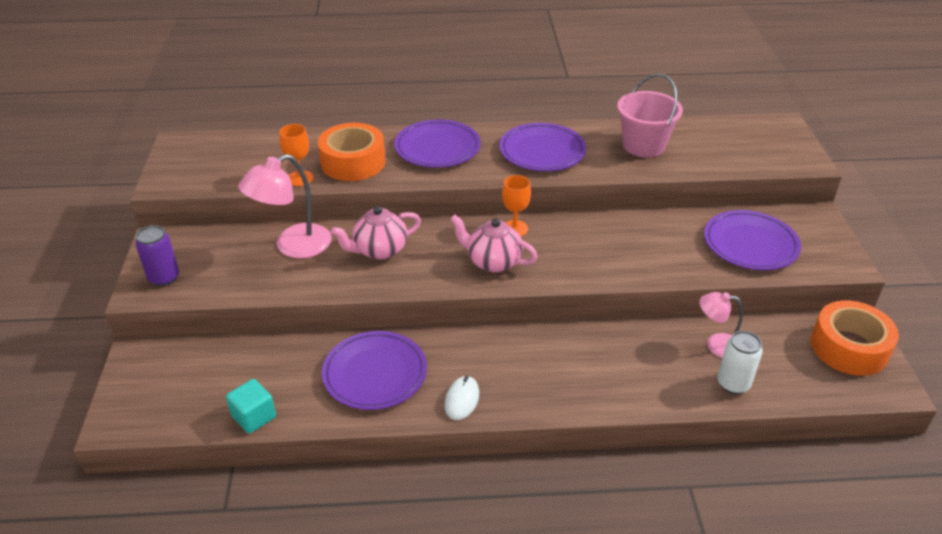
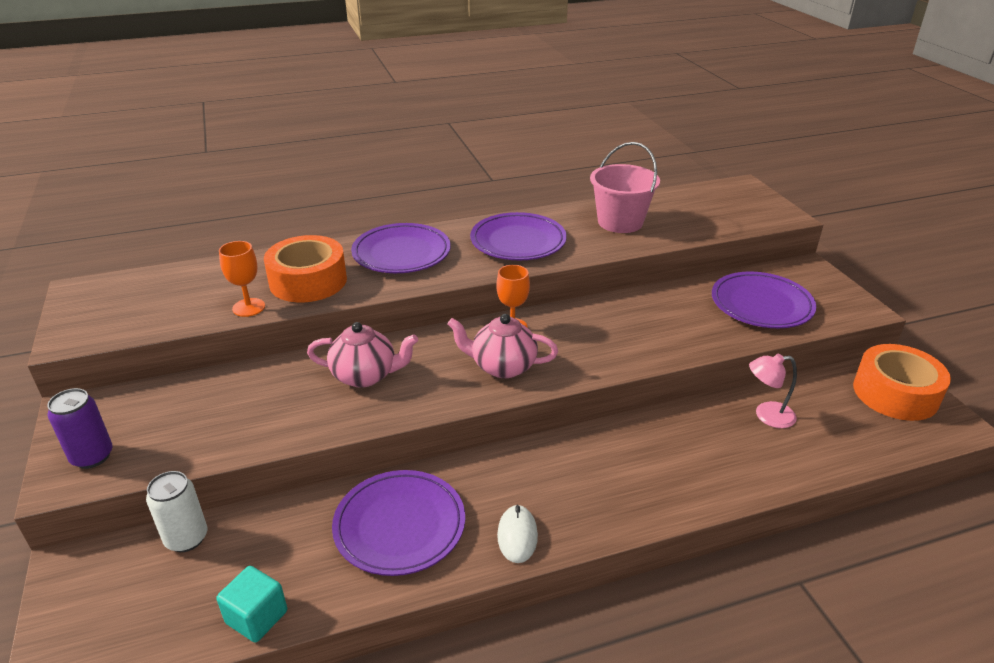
camera: 15 degrees left, 5 degrees down
(293, 246) = (256, 389): pink lamp -> none
(379, 250) = (365, 376): pink teapot -> pink teapot turned 135 degrees counterclockwise
(733, 383) = (804, 454): white can -> white can (186, 538)

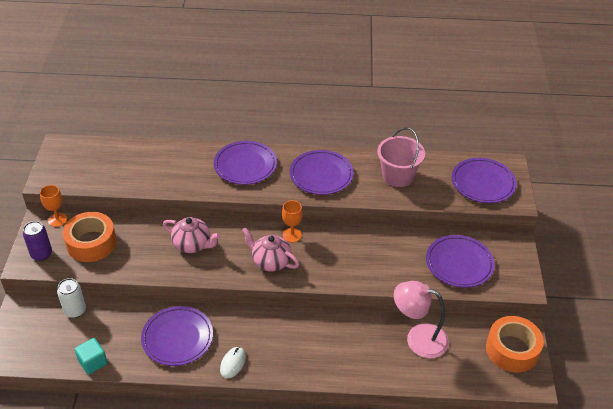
camera: 20 degrees right, 10 degrees up
(248, 307) = (142, 184): orange goblet -> orange goblet (57, 220)
(308, 281) = (182, 173): orange tape -> orange tape (91, 243)
(730, 208) = (483, 183): none -> purple plate
(766, 415) = (418, 338): pink lamp -> pink lamp, size x1.69

